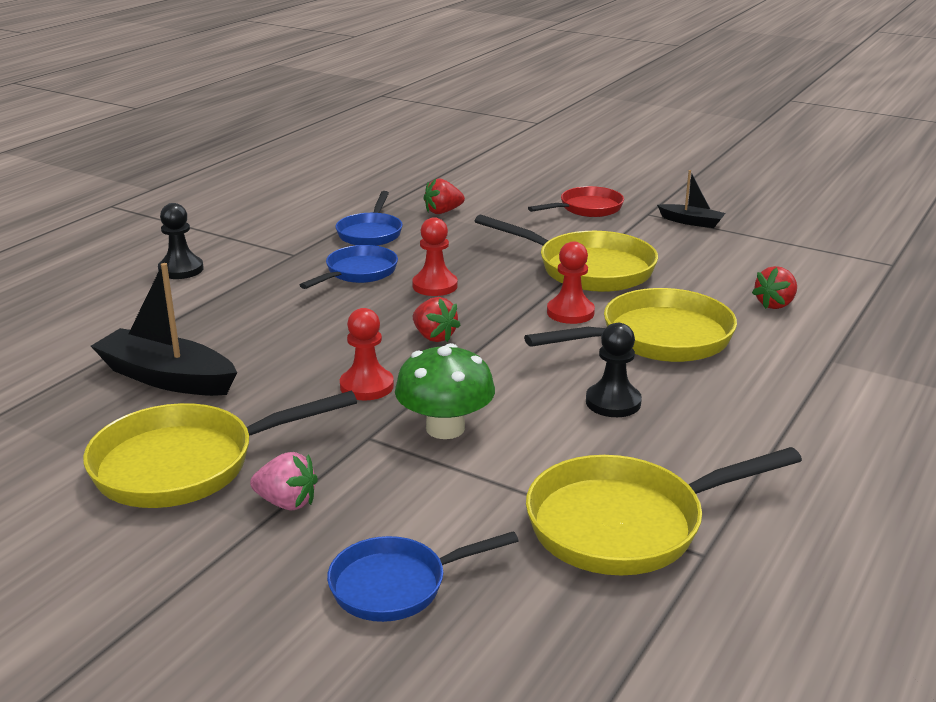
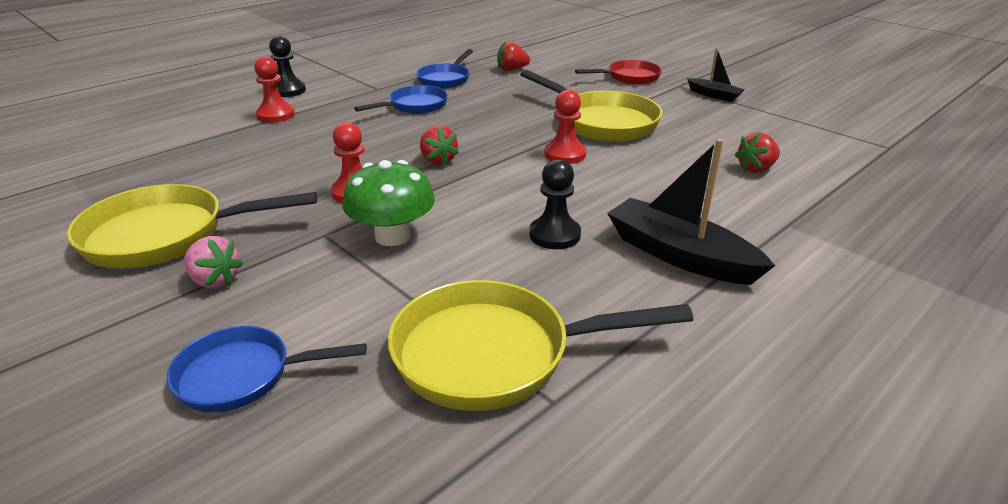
camera: 15 degrees right, 5 degrees up
(167, 378) = (211, 166): black boat -> black boat (679, 255)
(435, 286) = (467, 122): red pawn -> red pawn (275, 115)
(657, 338) = (628, 185): yellow pan -> none

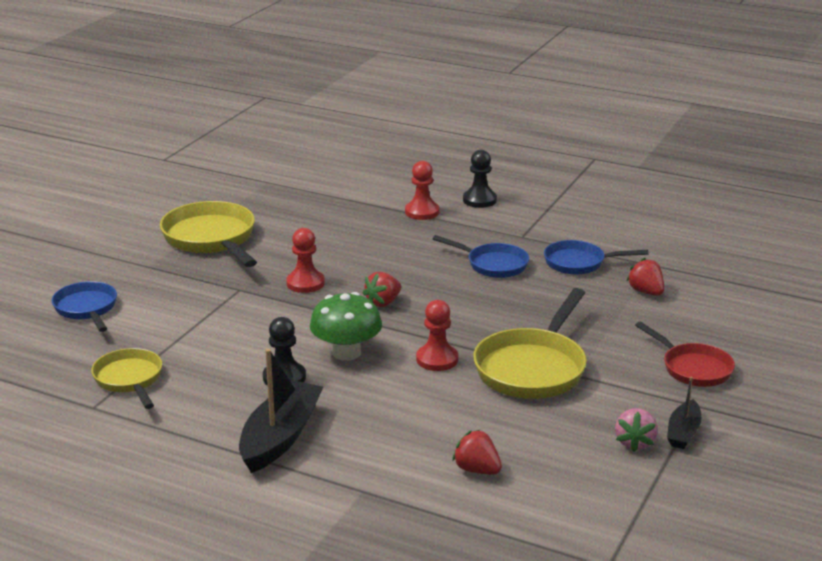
camera: 70 degrees right, 5 degrees down
(214, 280) = (169, 271): pink strawberry -> pink strawberry (635, 442)
(392, 236) = (249, 314): green mushroom -> green mushroom (346, 353)
(494, 354) = (129, 380): yellow pan -> yellow pan, size x0.62

